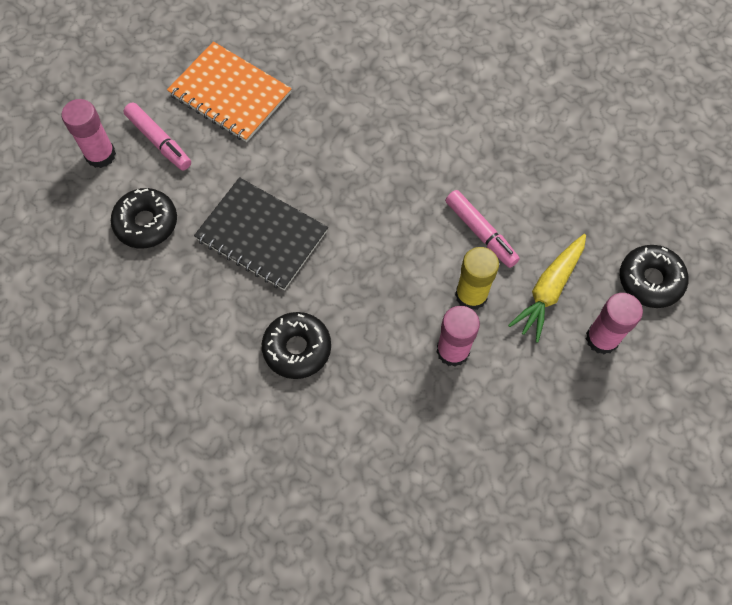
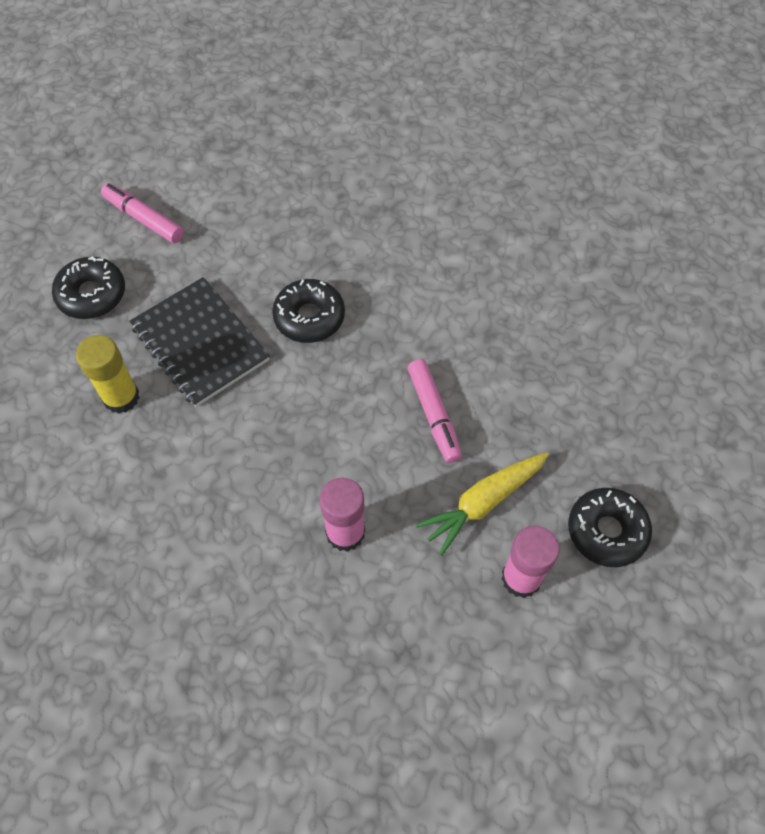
camera: 20 degrees right, 5 degrees down
(100, 155) = (81, 215): pink glue stick -> none
(159, 141) = (144, 219): pink marker -> pink marker turned 150 degrees clockwise
(230, 94) = (236, 193): orange notebook -> none
(297, 348) = (180, 472): black donut -> black donut (309, 317)
(471, 295) = (393, 479): yellow glue stick -> yellow glue stick (121, 397)

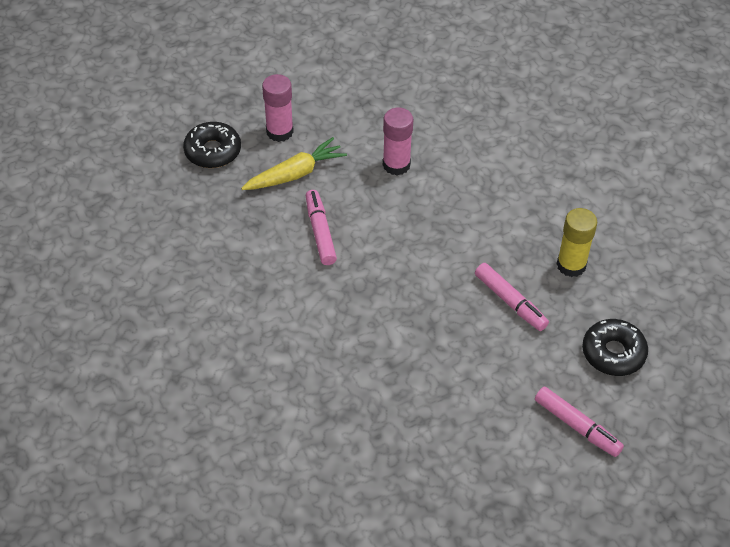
camera: 175 degrees left, 10 degrees down
(200, 343) = (510, 302): black notebook -> pink marker
(309, 317) = (415, 316): black donut -> none

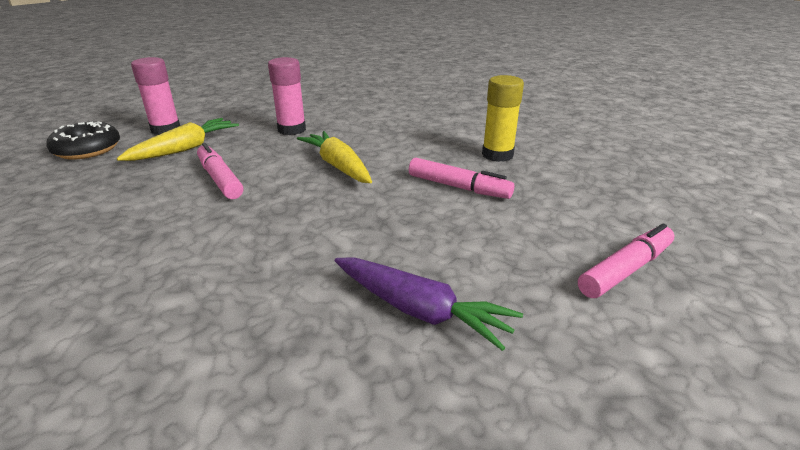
camera: 20 degrees left, 20 degrees down
(421, 241) = (338, 166): none -> yellow carrot
(423, 415) = (420, 310): none -> purple carrot
(577, 426) = (625, 270): pink marker -> pink marker turned 60 degrees counterclockwise
(613, 353) = (596, 201): black donut -> none

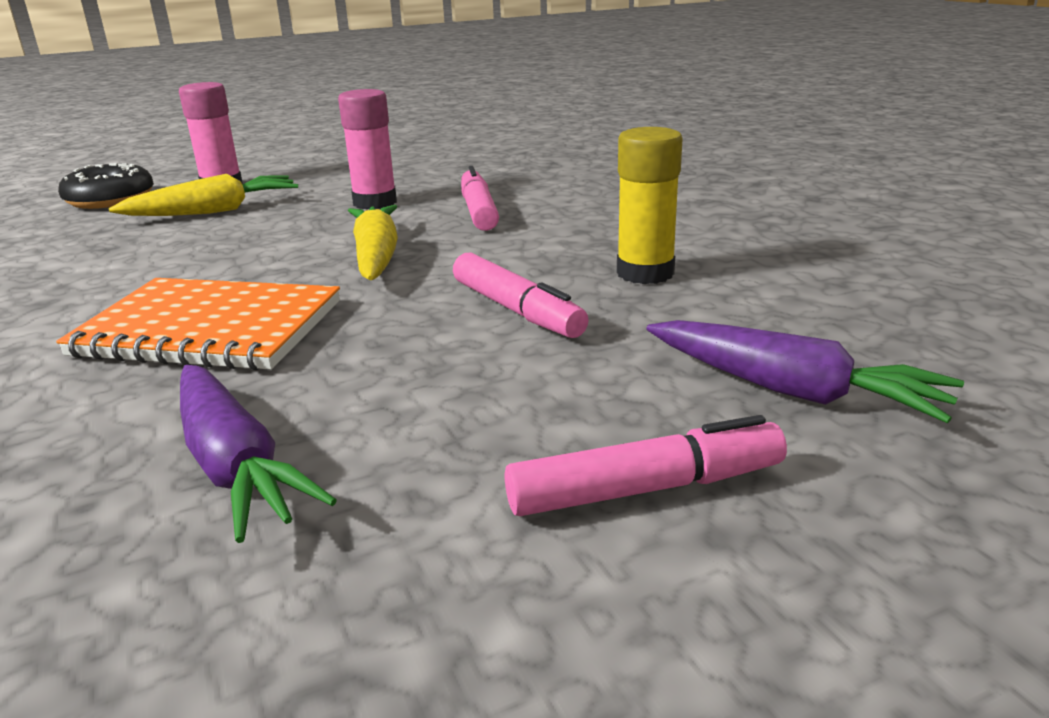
camera: 25 degrees right, 5 degrees down
(220, 179) = (207, 251): pink marker -> pink marker (478, 211)
(292, 231) = (209, 329): none -> orange notebook
(629, 207) = (792, 390): none -> purple carrot

